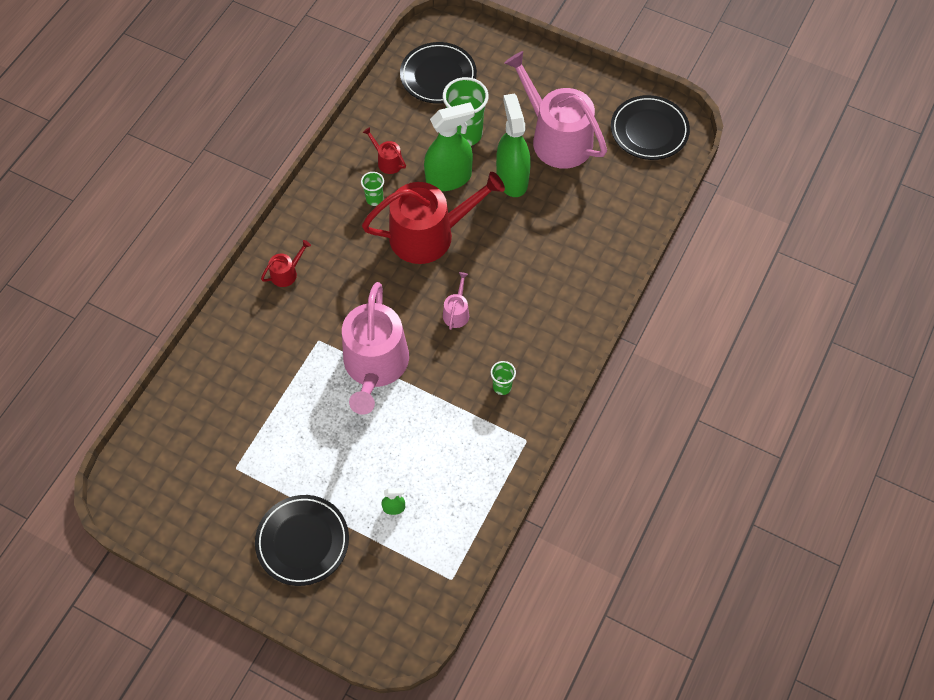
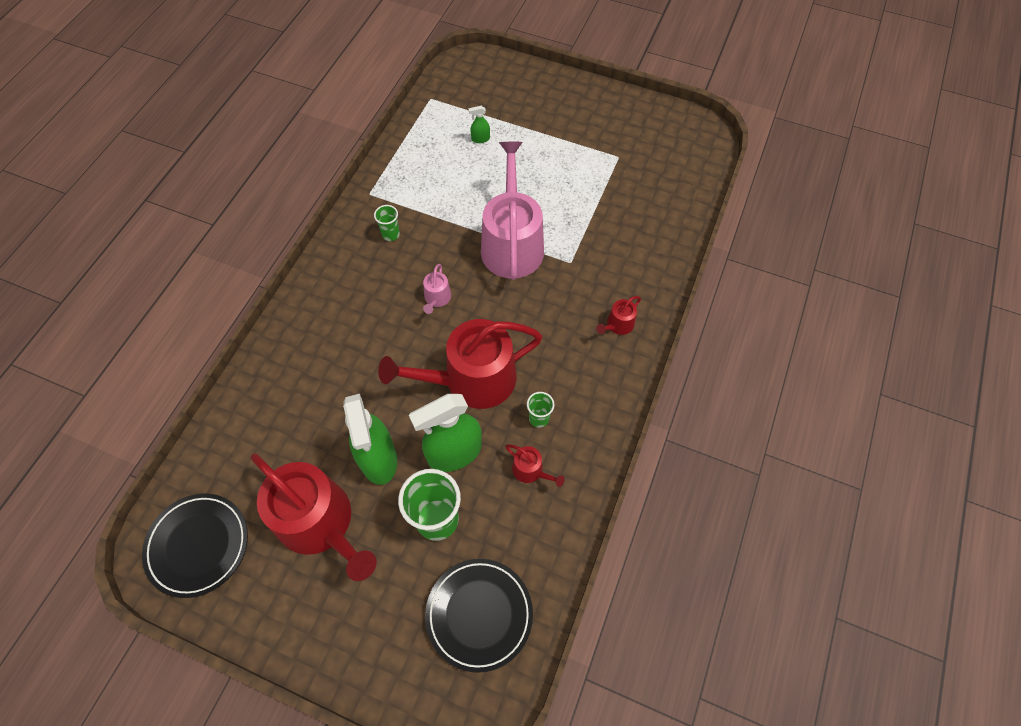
camera: 175 degrees right, 0 degrees up
(302, 541) = (550, 113): black plate -> none
(556, 138) = (320, 523): pink watering can -> red watering can

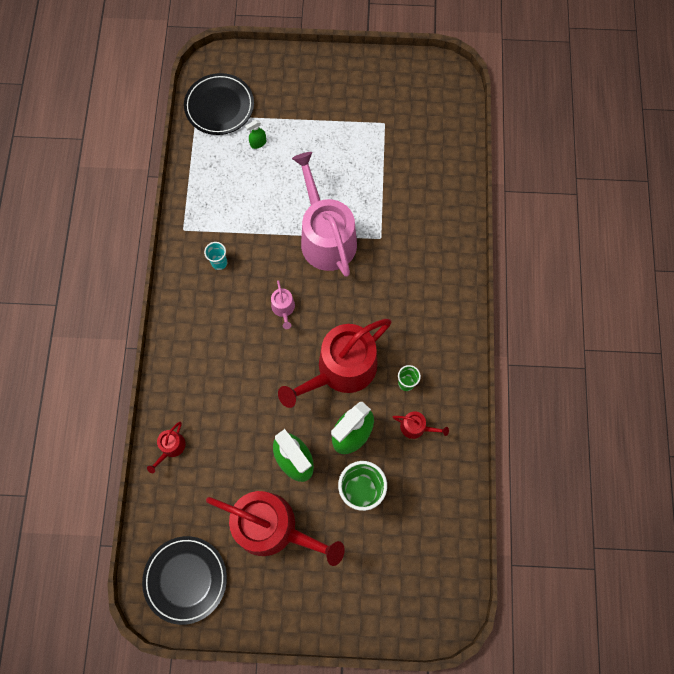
camera: 20 degrees left, 10 degrees up
(391, 234) = (219, 263): green cup -> turquoise cup
(479, 614) = (420, 549): black plate -> black plate (219, 106)
(618, 325) = (439, 282): red watering can -> red watering can (171, 448)

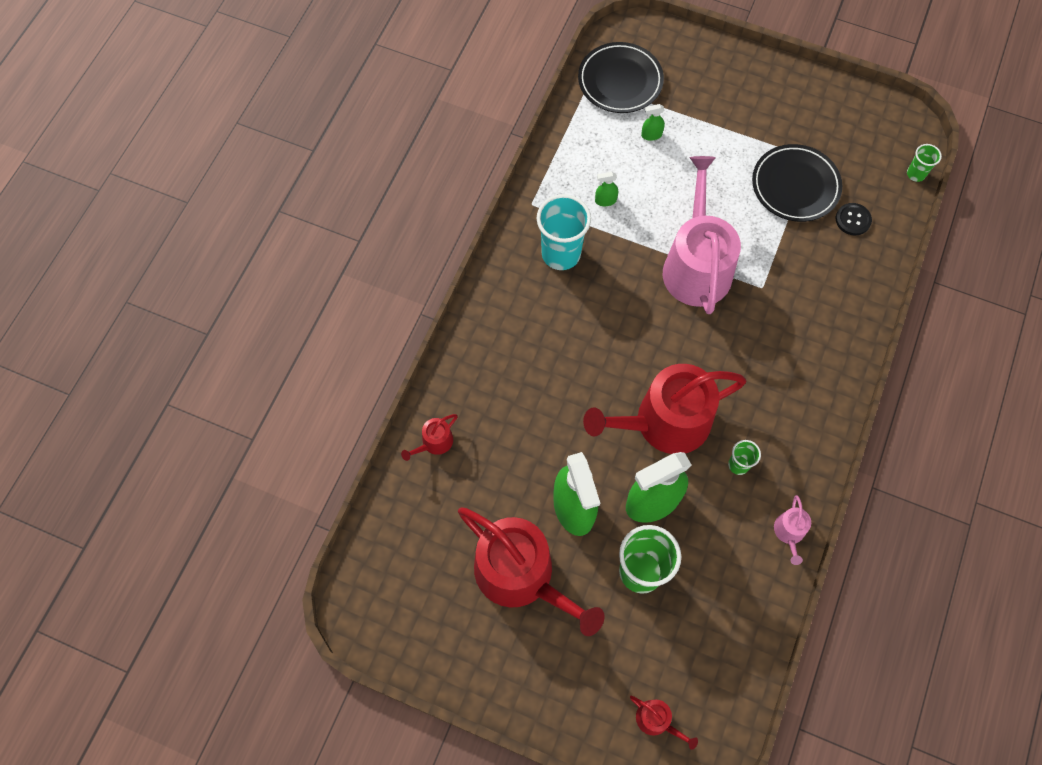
camera: 20 degrees right, 5 degrees down
(185, 579) = (400, 598): black plate -> black plate (795, 186)
(219, 263) = (561, 254): turquoise cup -> turquoise cup, size x1.98
(239, 208) = (605, 200): none -> green spray bottle
(283, 308) = (619, 330): pink watering can -> pink watering can (789, 533)
(416, 427) = (733, 521): red watering can -> red watering can (657, 720)
(431, 162) = (853, 220): none -> black button
(466, 111) = (915, 174): none -> green cup

